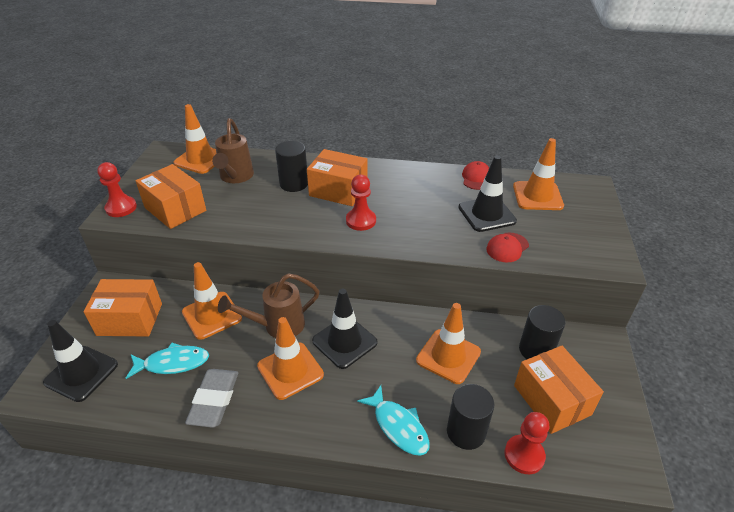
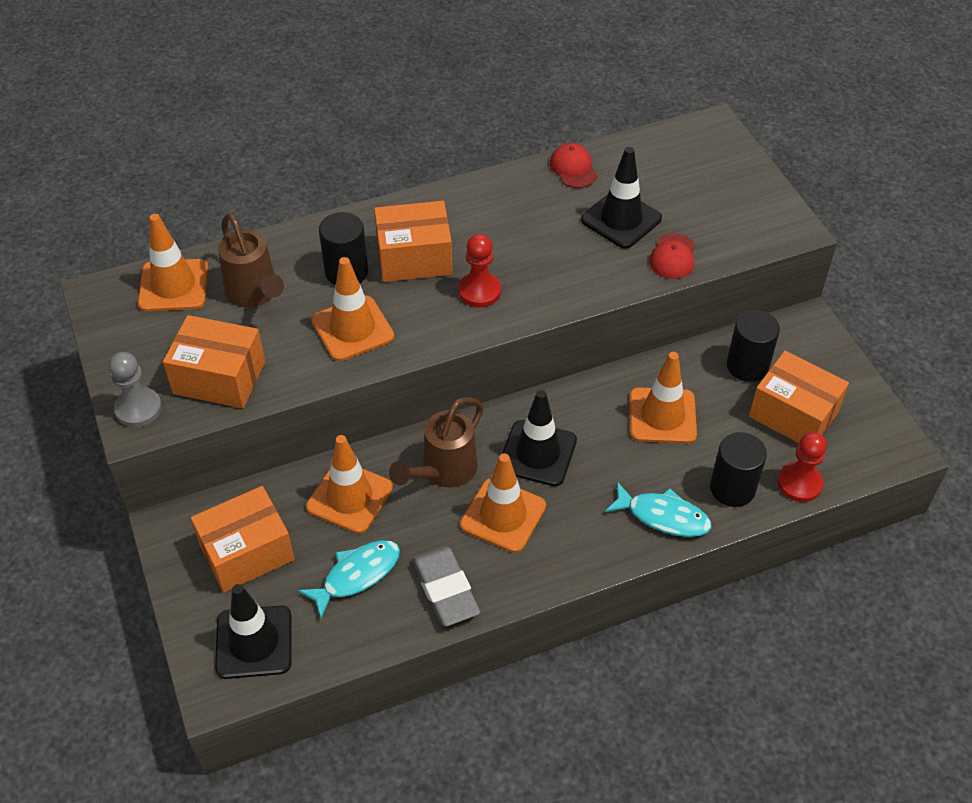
camera: 30 degrees left, 10 degrees up
(121, 208) = (138, 408): red pawn -> grey pawn
(537, 196) = (662, 168): orange traffic cone -> orange traffic cone (352, 329)

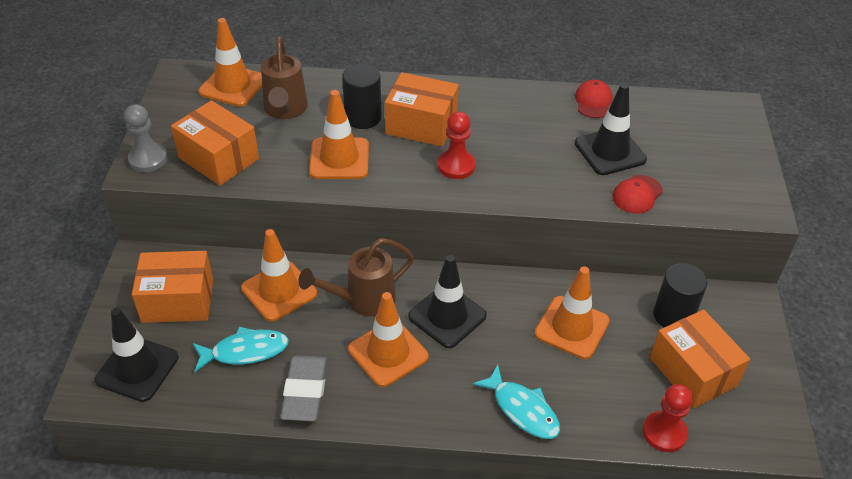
camera: 25 degrees right, 5 degrees down
(732, 488) = (598, 411): black cylinder -> none

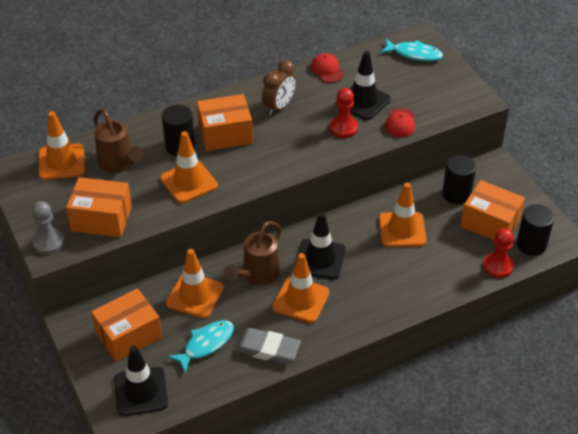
camera: 30 degrees left, 0 degrees up
(305, 391) = (267, 349): grey eraser -> grey eraser turned 45 degrees counterclockwise
(456, 166) = (272, 153): red pawn -> red pawn (343, 128)
(505, 119) = (279, 107): none -> brown clock
(522, 409) = (409, 293): turquoise fish -> turquoise fish (414, 54)
(731, 426) = (531, 244): none -> black cylinder

